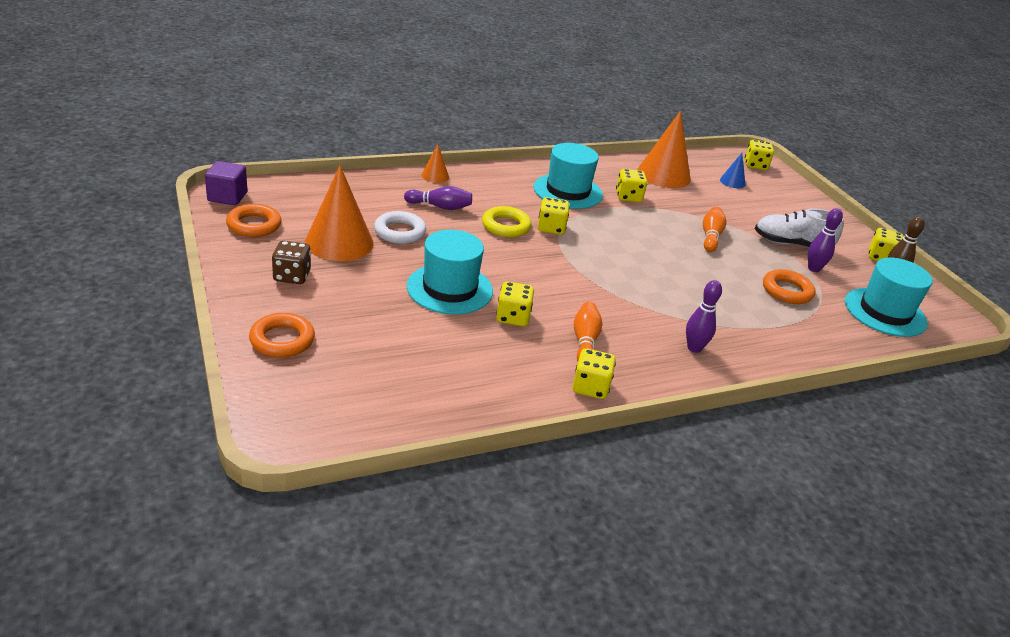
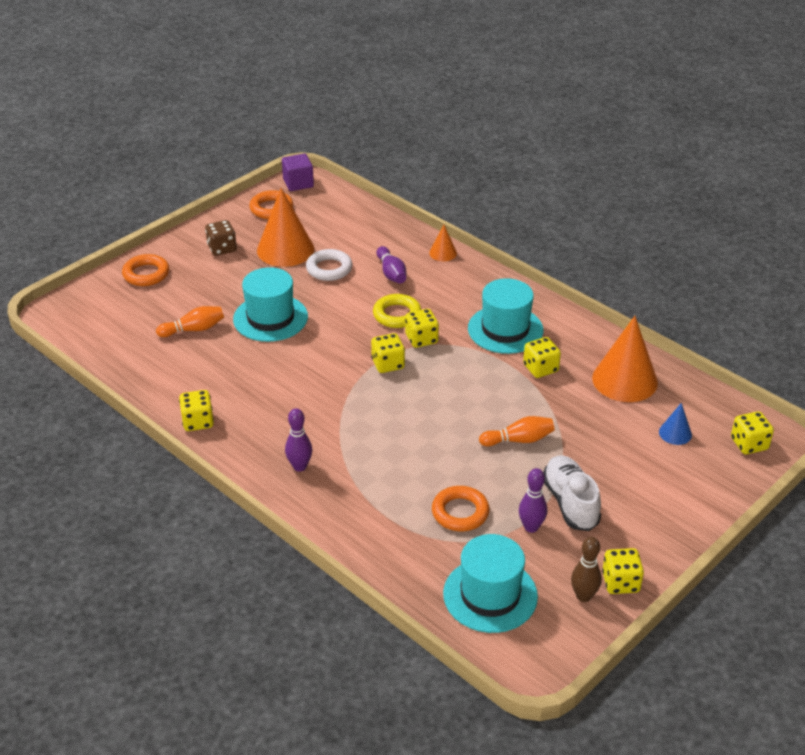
camera: 70 degrees right, 5 degrees up
(513, 317) = (259, 359): yellow dice -> yellow dice (388, 364)
(585, 341) = (257, 404): orange bowling pin -> orange bowling pin (194, 329)

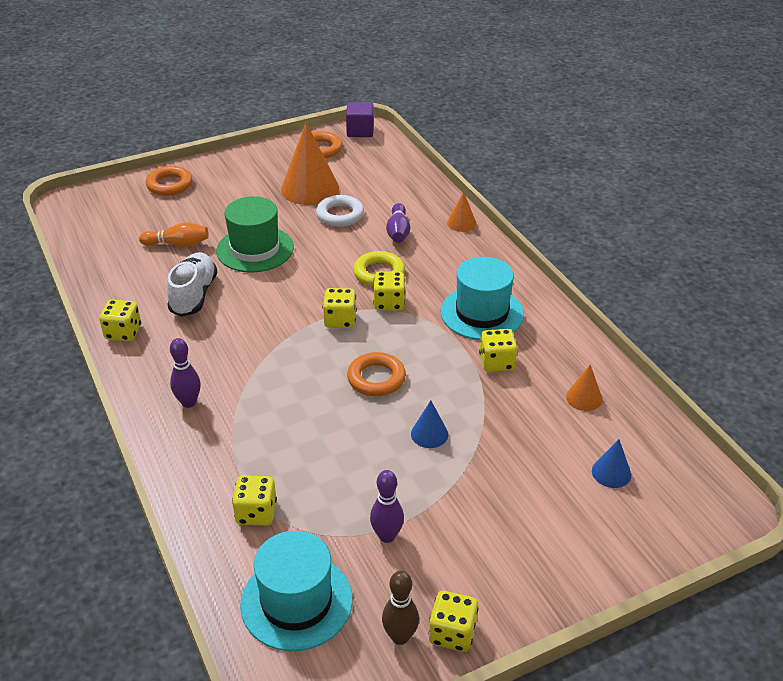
camera: 20 degrees right, 0 degrees up
(222, 248) = (252, 176): brown dice -> none
(270, 318) = (255, 249): turquoise hat -> green hat
(460, 512) = (320, 497): orange ring -> orange ring (376, 378)
(519, 440) = (429, 434): orange bowling pin -> blue cone
(570, 503) = (446, 520): white shoe -> white shoe (194, 295)
(624, 380) = (584, 398): orange cone -> orange cone, size x0.48
(749, 444) = (695, 509): yellow dice -> yellow dice (256, 513)

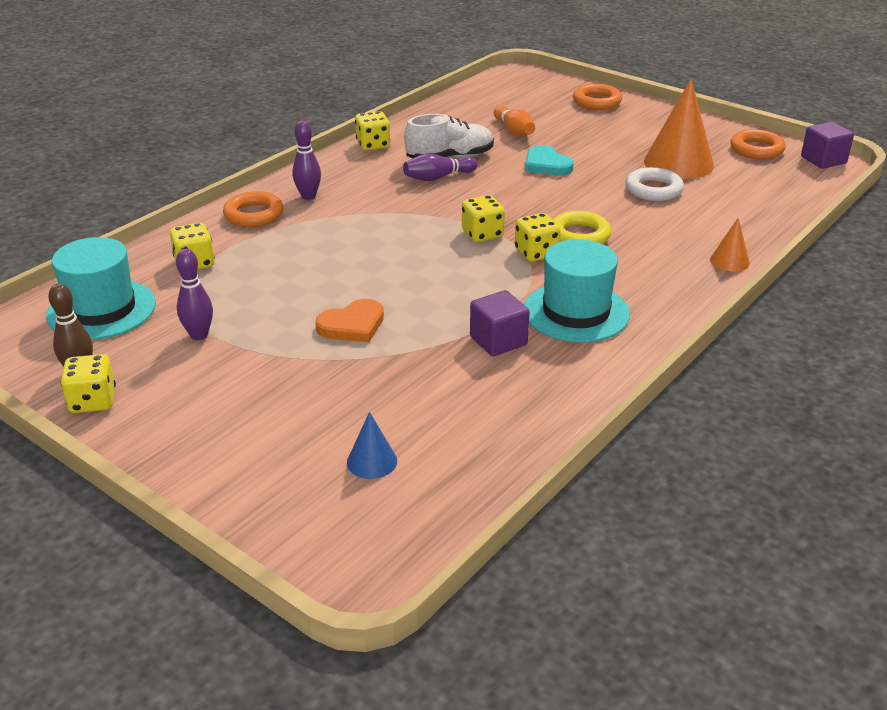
camera: 65 degrees right, 5 degrees down
(255, 249) = (546, 164): green hat -> turquoise heart
(376, 378) = (411, 275): orange ring -> orange ring (254, 215)
(398, 232) = (664, 228): purple bowling pin -> purple bowling pin (438, 177)
(429, 434) = (352, 325): blue cone -> orange heart
(496, 362) = (498, 341): yellow dice -> purple cube
(584, 398) = (487, 415): orange cone -> none

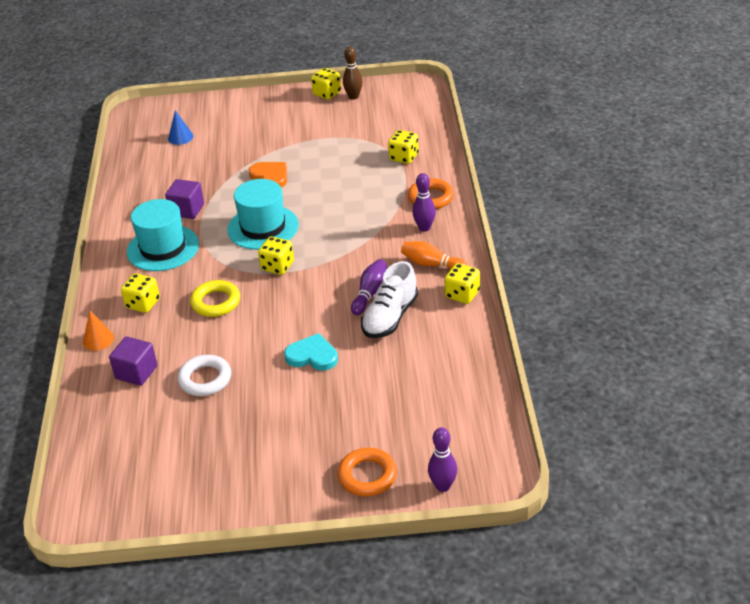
camera: 140 degrees right, 5 degrees up
(101, 309) = (399, 117): turquoise hat -> turquoise hat (263, 227)
(199, 335) = (333, 133): purple bowling pin -> purple bowling pin (443, 486)
(352, 325) = (270, 176): orange heart -> orange heart turned 120 degrees clockwise
(514, 130) = (386, 381): orange bowling pin -> orange bowling pin (431, 264)
(536, 253) = (228, 272): yellow dice -> yellow dice (143, 304)
(678, 163) = (212, 426): orange cone -> none
(756, 149) = (158, 493): orange ring -> none
(823, 160) = (88, 516): purple cube -> purple cube (136, 372)

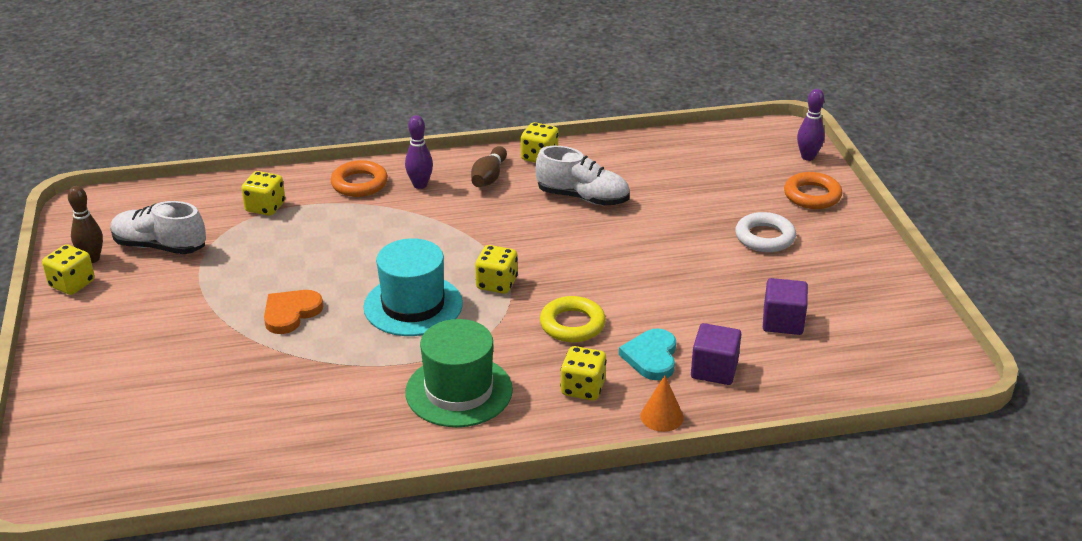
camera: 100 degrees left, 5 degrees down
(163, 248) = (459, 391): turquoise hat -> green hat
(180, 137) = (155, 423): blue cone -> none
(187, 210) = (366, 382): purple cube -> purple cube (783, 322)
(205, 379) = (711, 313): white ring -> white ring (764, 237)
(312, 356) = (655, 242): turquoise heart -> turquoise heart (651, 357)
(362, 119) = (160, 246): none -> white shoe
(370, 293) = (543, 213): purple bowling pin -> none
(431, 264) = (489, 177): orange bowling pin -> brown bowling pin

